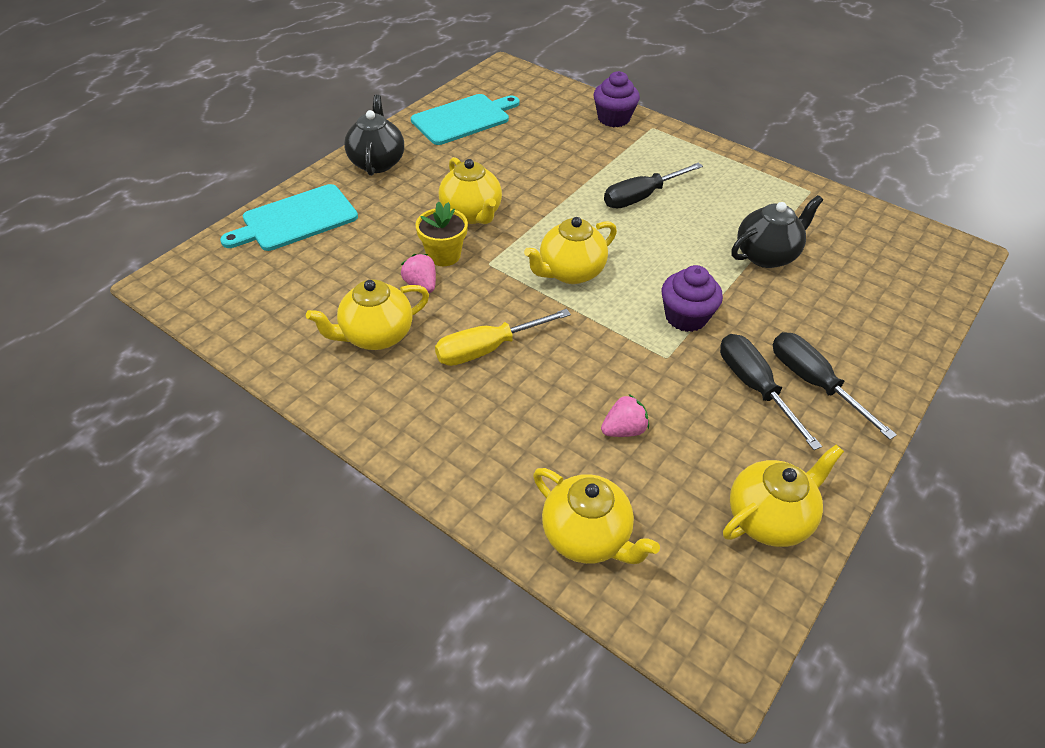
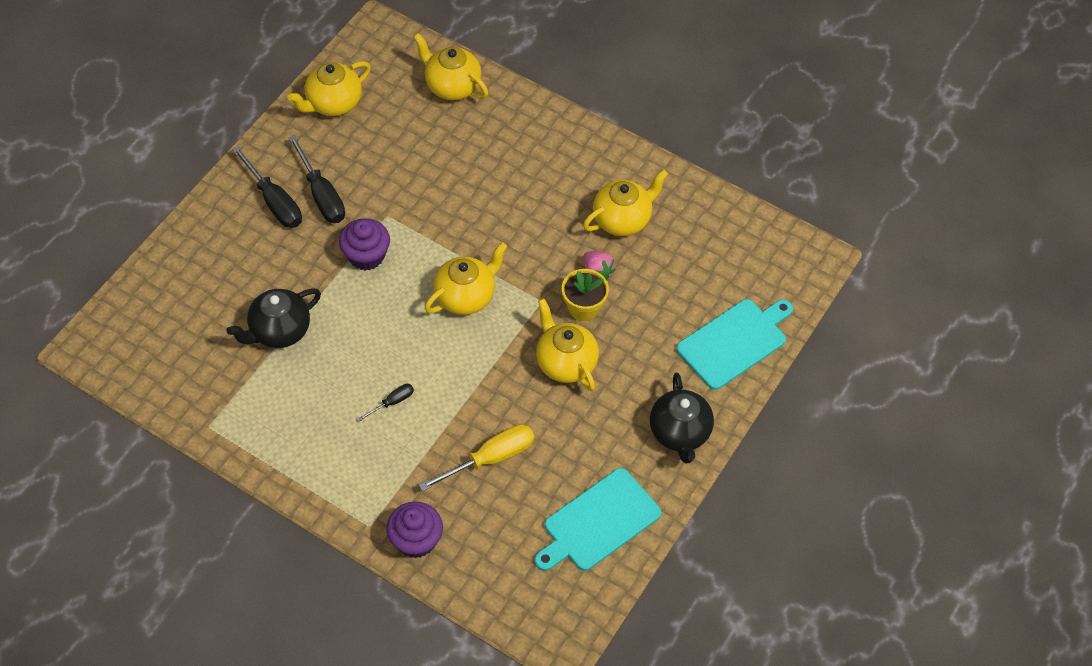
camera: 175 degrees right, 10 degrees up
(487, 349) = (531, 214): yellow screwdriver -> yellow screwdriver (490, 458)
(624, 430) = (425, 155): pink strawberry -> none
(641, 197) = (393, 402): black screwdriver -> black screwdriver, size x0.51

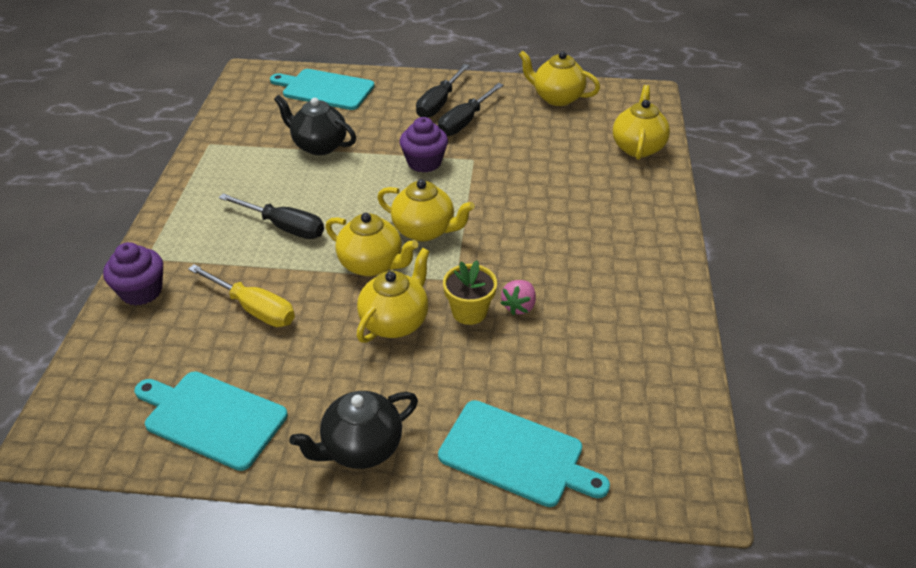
camera: 65 degrees right, 15 degrees down
(175, 289) = (325, 89): none -> turquoise cutting board
(393, 402) = (284, 227): black screwdriver -> black screwdriver, size x1.96
(622, 219) = (598, 302): yellow teapot -> yellow teapot (372, 264)

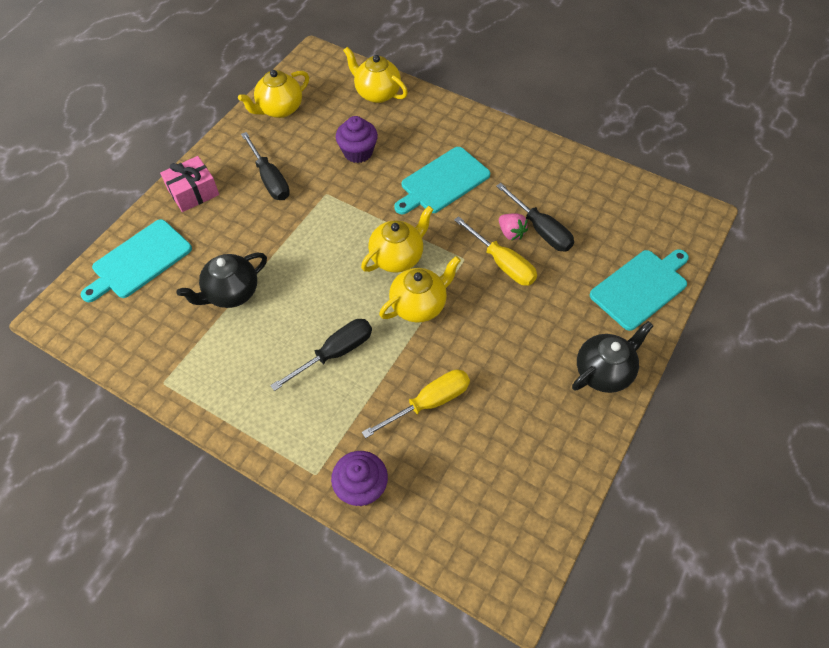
camera: 65 degrees left, 15 degrees up
(211, 418) = (537, 462): turquoise cutting board -> turquoise cutting board (442, 182)
(361, 448) = (603, 372): black teapot -> black teapot turned 120 degrees counterclockwise
(395, 322) = (491, 311): yellow teapot -> none
(417, 88) = (193, 192): none -> pink gift
(424, 162) = (308, 226): purple cupcake -> purple cupcake (358, 152)
(439, 103) = (229, 186): black screwdriver -> black screwdriver (540, 230)
(469, 312) = (502, 263): yellow flower pot -> yellow screwdriver

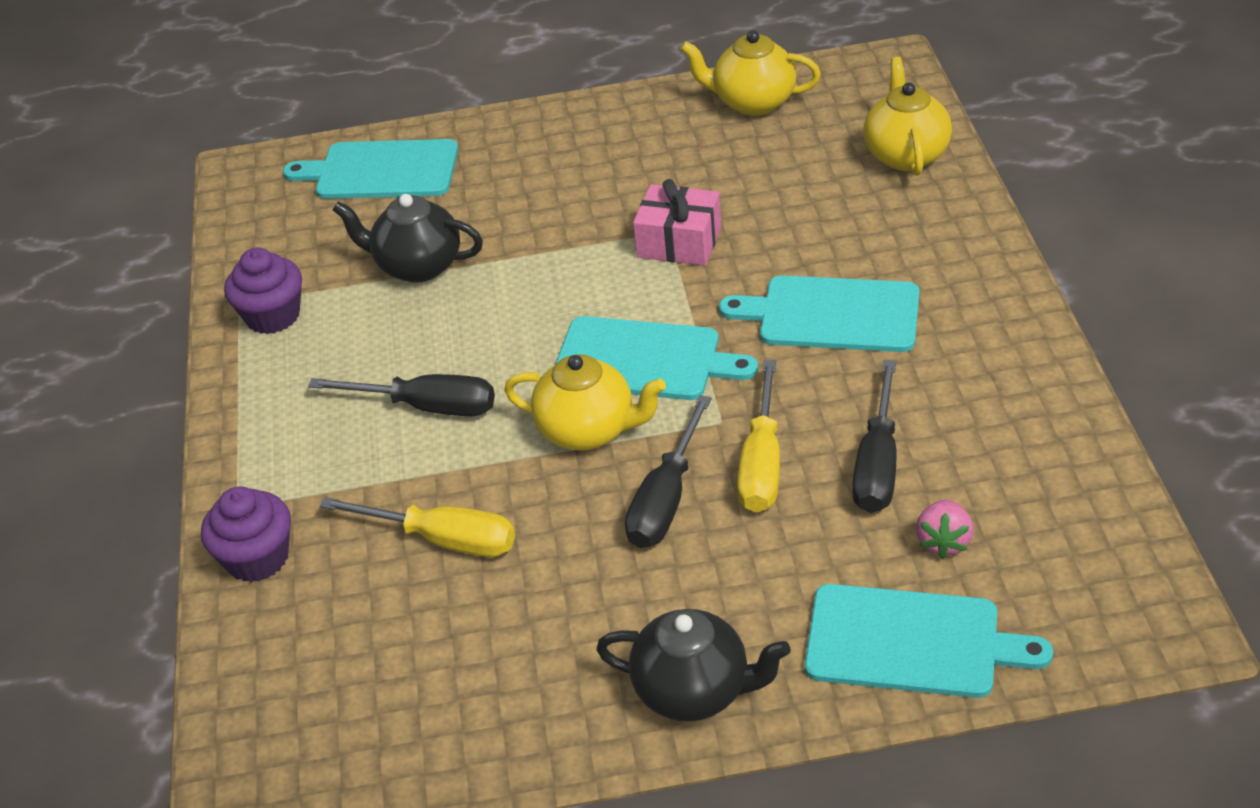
camera: 55 degrees right, 15 degrees down
(193, 192) = (528, 136): pink gift -> pink gift (679, 242)
(270, 179) = (628, 174): black screwdriver -> black screwdriver (666, 499)
(358, 152) = (775, 210): purple cupcake -> purple cupcake (273, 316)
(397, 257) = (643, 360): yellow teapot -> turquoise cutting board
(511, 233) = (829, 438): pink strawberry -> pink strawberry (944, 542)

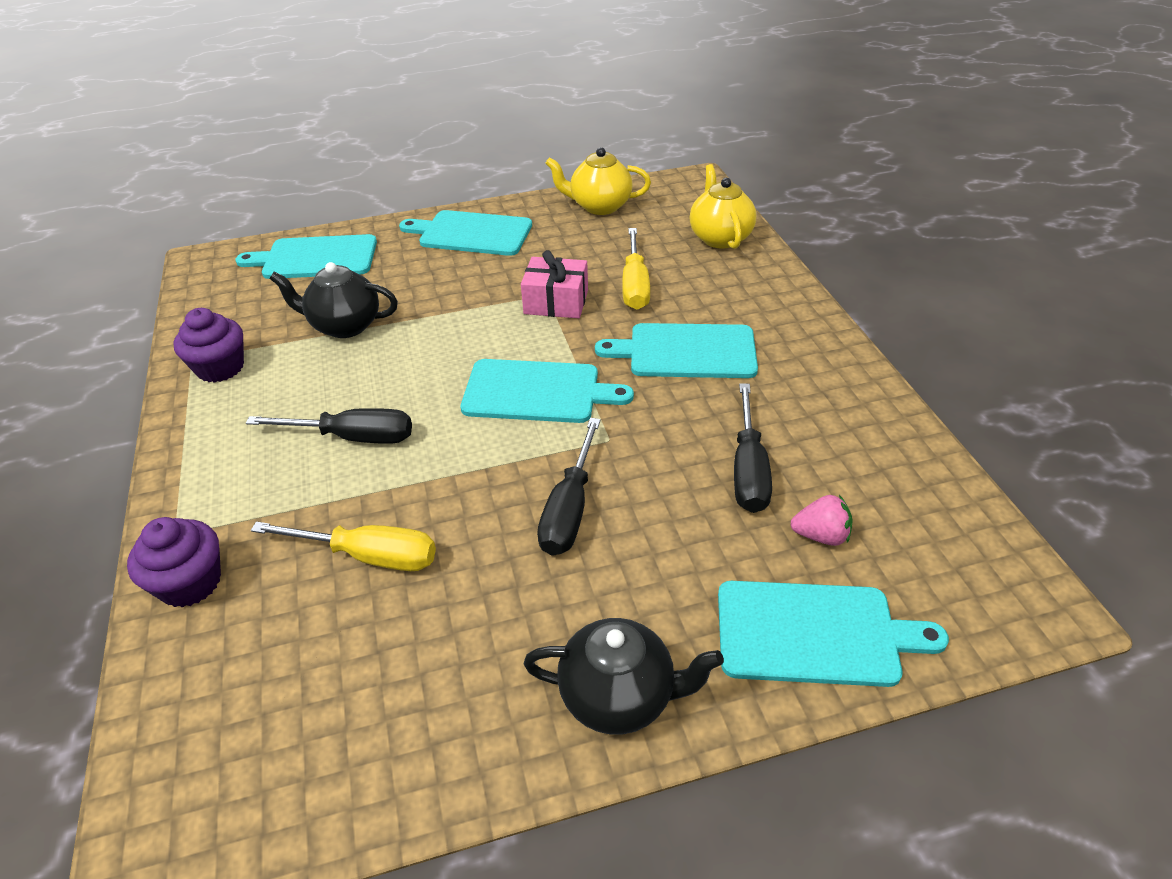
camera: 10 degrees left, 0 degrees up
(580, 140) = (471, 233): none -> turquoise cutting board
(588, 430) = (495, 452): yellow teapot -> none
(762, 463) = (649, 473): yellow screwdriver -> yellow screwdriver (635, 285)
(944, 542) = (821, 535): pink strawberry -> pink strawberry turned 90 degrees counterclockwise

